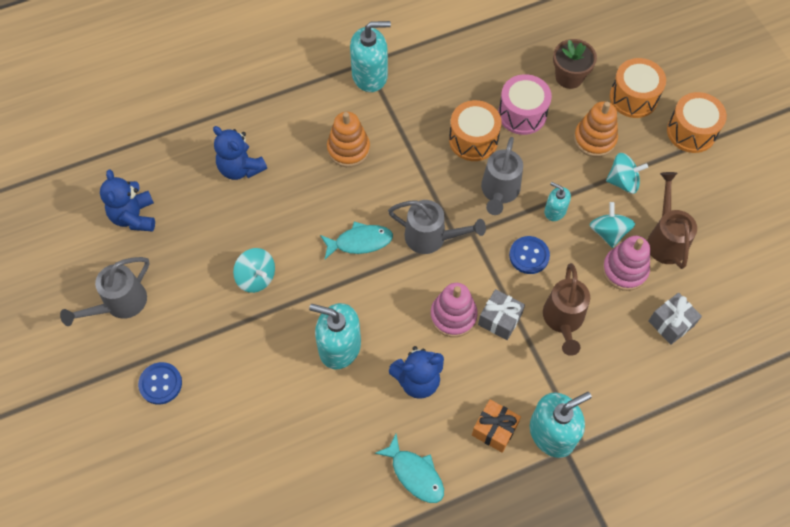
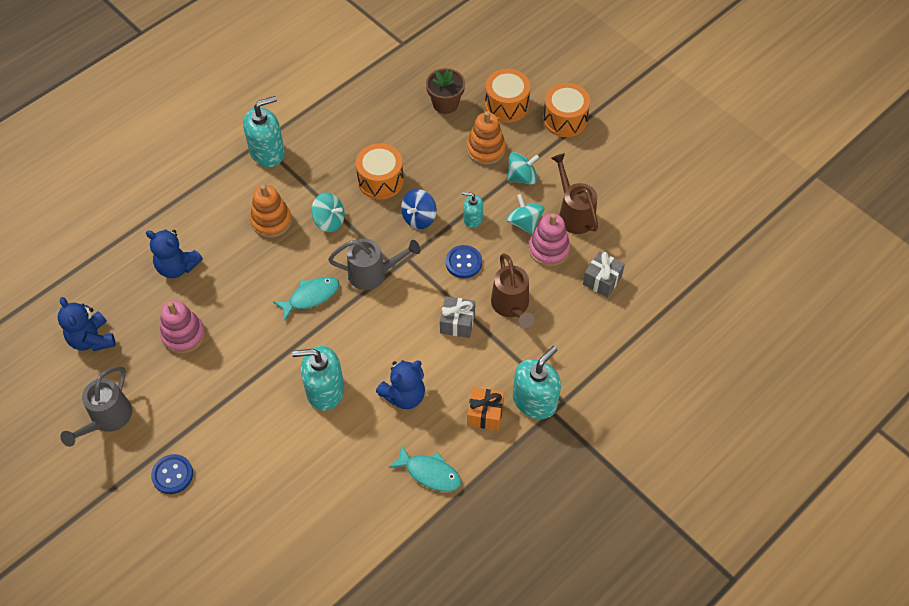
camera: 20 degrees left, 5 degrees down
(256, 277) = (227, 356): turquoise spinning top -> turquoise spinning top (329, 221)
(453, 316) = (416, 332): pink stacking toy -> pink stacking toy (183, 335)
(499, 192) = (419, 218): grey watering can -> blue spinning top
(522, 114) = (415, 146): pink drum -> none

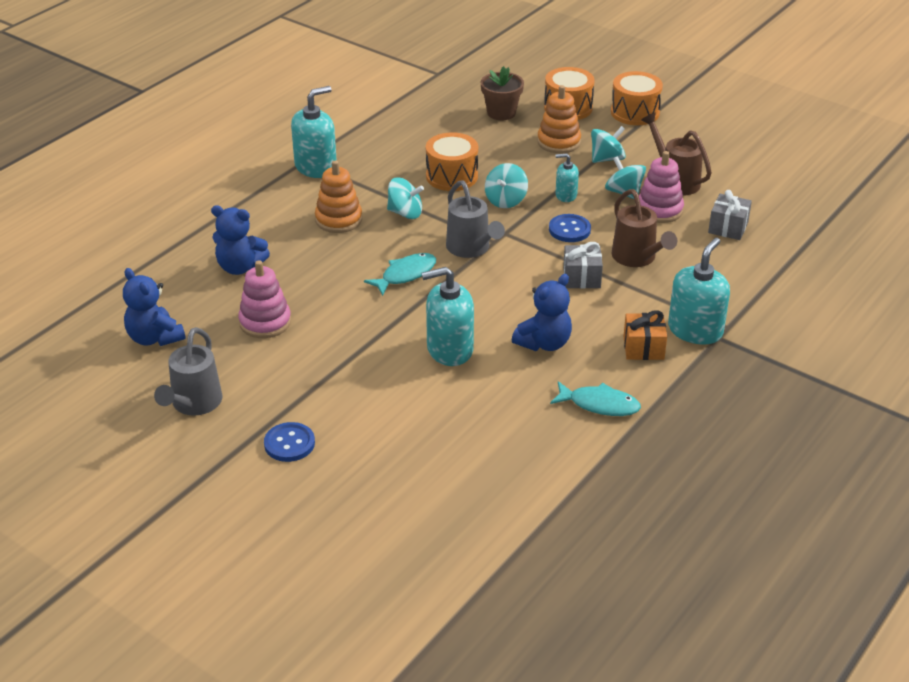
camera: 10 degrees left, 20 degrees down
(373, 273) = (471, 249): grey watering can -> grey watering can turned 75 degrees clockwise
(419, 218) = (505, 200): blue spinning top -> turquoise spinning top

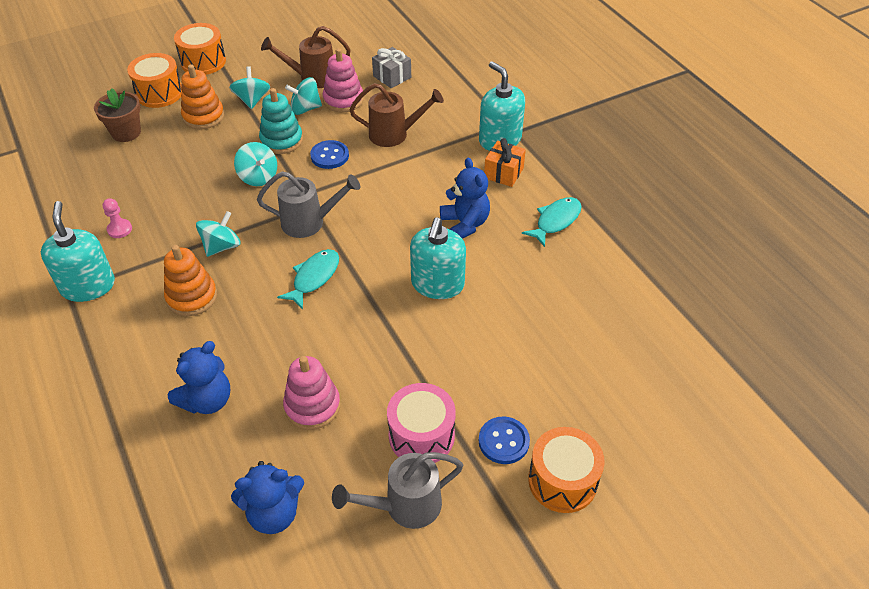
camera: 65 degrees left, 10 degrees up
(193, 404) = (404, 506): grey watering can -> grey watering can turned 120 degrees clockwise
(269, 392) = (421, 435): none -> pink drum
(386, 156) = (119, 229): none -> pink pawn
(405, 275) = (314, 277): turquoise fish -> turquoise fish turned 45 degrees clockwise
(452, 176) = (193, 197): orange drum -> orange drum (562, 481)
(566, 195) = (281, 140): turquoise soap dispenser -> turquoise stacking toy
(581, 278) = (397, 173): grey gift -> none

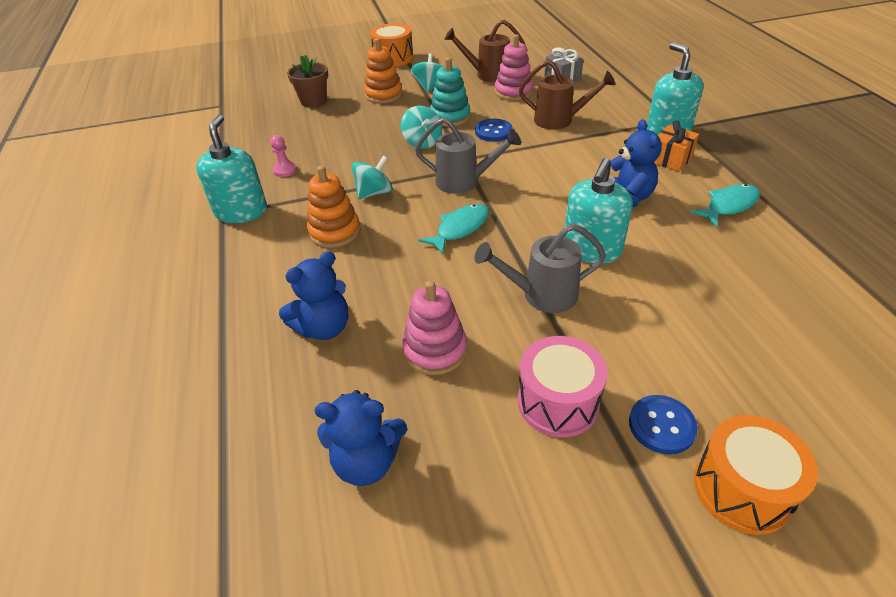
camera: 15 degrees right, 5 degrees down
(159, 93) = (350, 76): orange drum -> none
(305, 109) = (477, 96): turquoise spinning top -> none
(404, 506) = (527, 483): grey watering can -> grey watering can (541, 295)

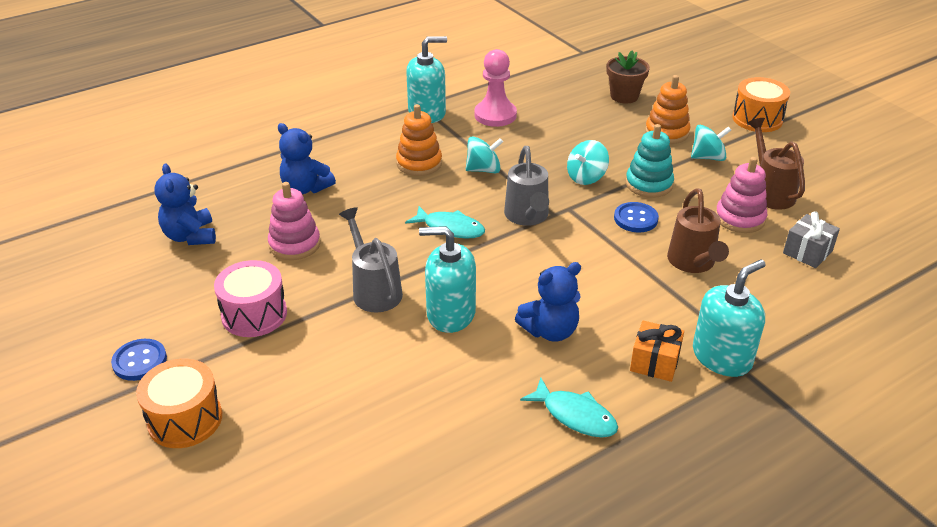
camera: 70 degrees right, 5 degrees down
(285, 170) = (495, 115): pink pawn -> pink pawn, size x1.96
(374, 193) = (483, 170): turquoise spinning top -> turquoise spinning top turned 45 degrees counterclockwise
(661, 425) = (239, 373): blue button -> blue button (140, 361)

